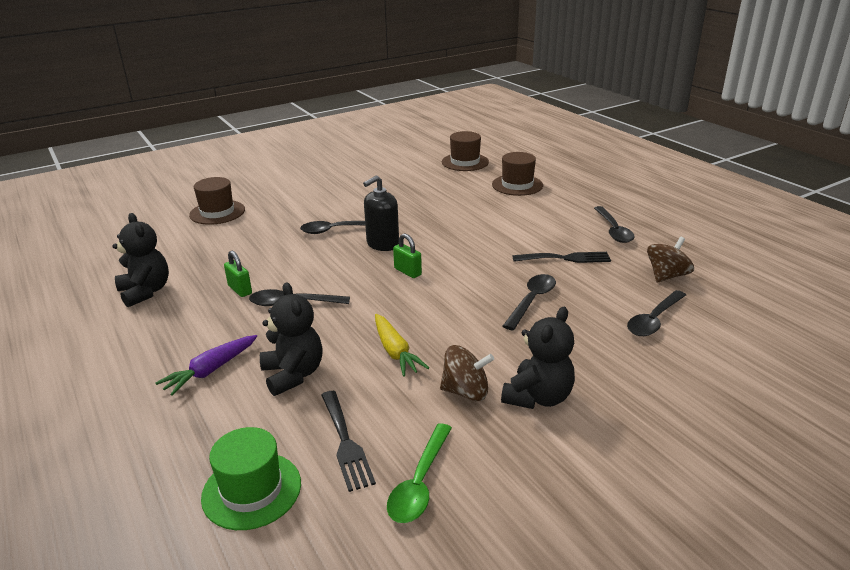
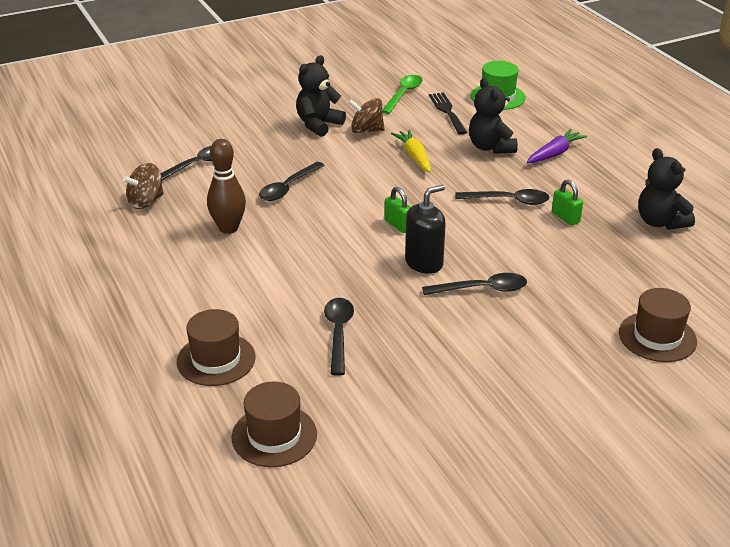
camera: 175 degrees left, 5 degrees up
(566, 258) = (228, 228): black fork -> brown bowling pin
(613, 230) = (148, 261): black spoon -> black spoon (338, 333)

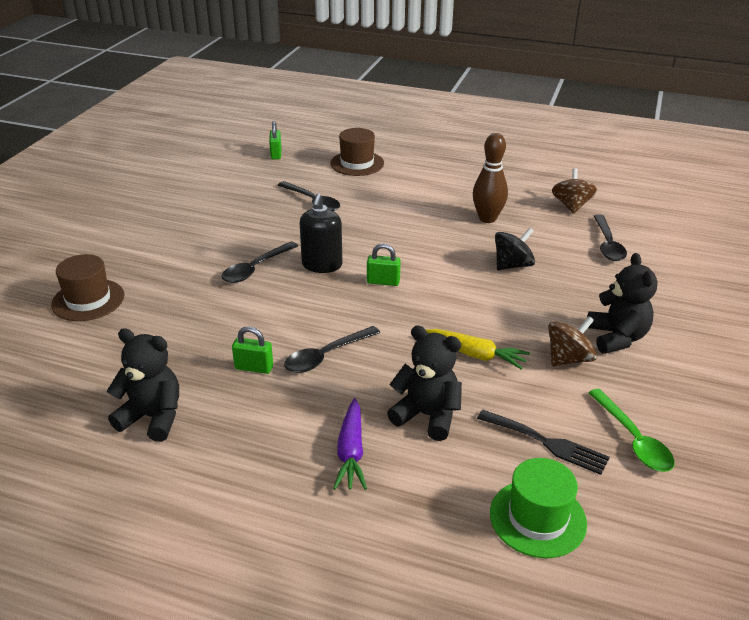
camera: 135 degrees right, 0 degrees up
(274, 436) = (276, 154): brown hat -> green padlock
(288, 187) = (512, 265): black spoon -> black spinning top

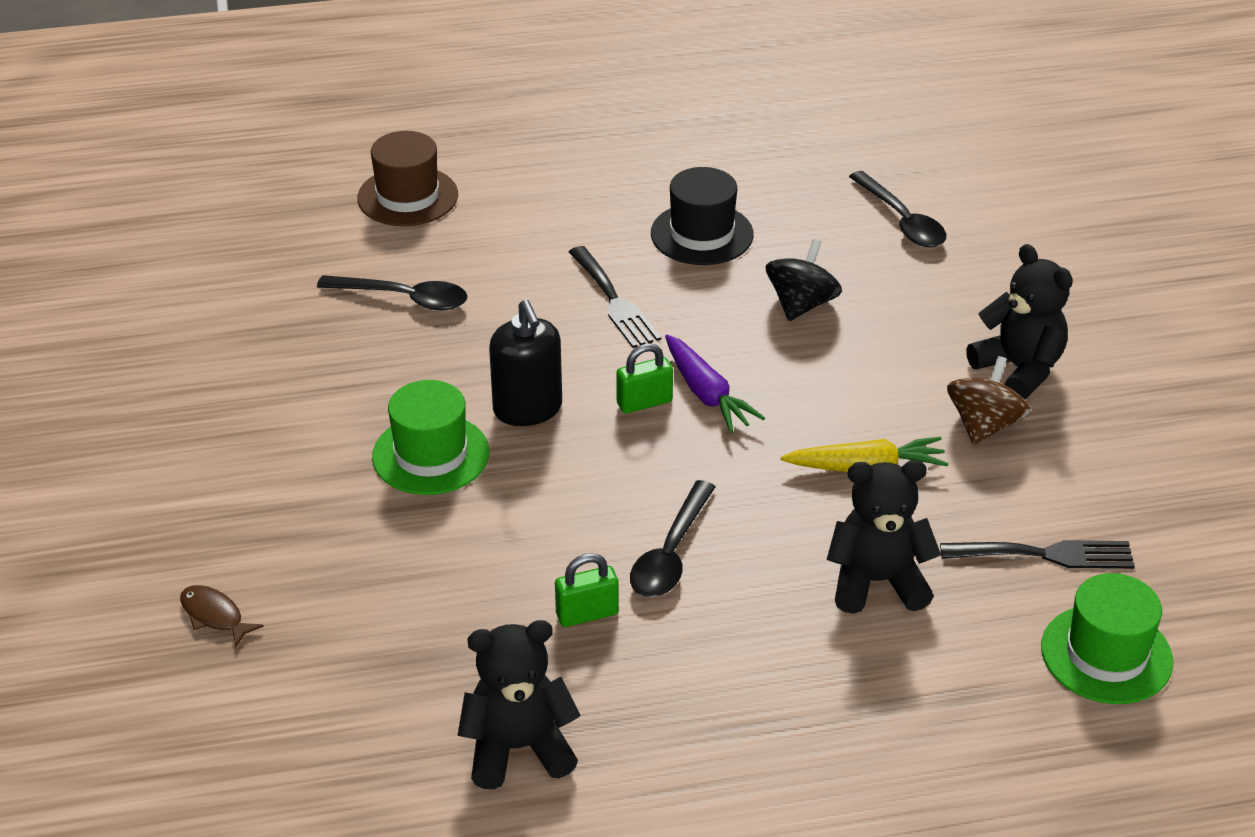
camera: 30 degrees left, 5 degrees up
(88, 300) = (214, 616): brown hat -> brown fish
(255, 268) = (431, 454): black spoon -> green hat
(276, 154) = (248, 224): green padlock -> none
(351, 452) = (826, 673): purple carrot -> purple carrot (707, 394)
(412, 233) = (614, 301): none -> black fork
(487, 218) = (702, 234): brown bowling pin -> black hat
(571, 206) = (803, 168): brown spinning top -> none
(633, 439) = (1136, 506): green spoon -> none

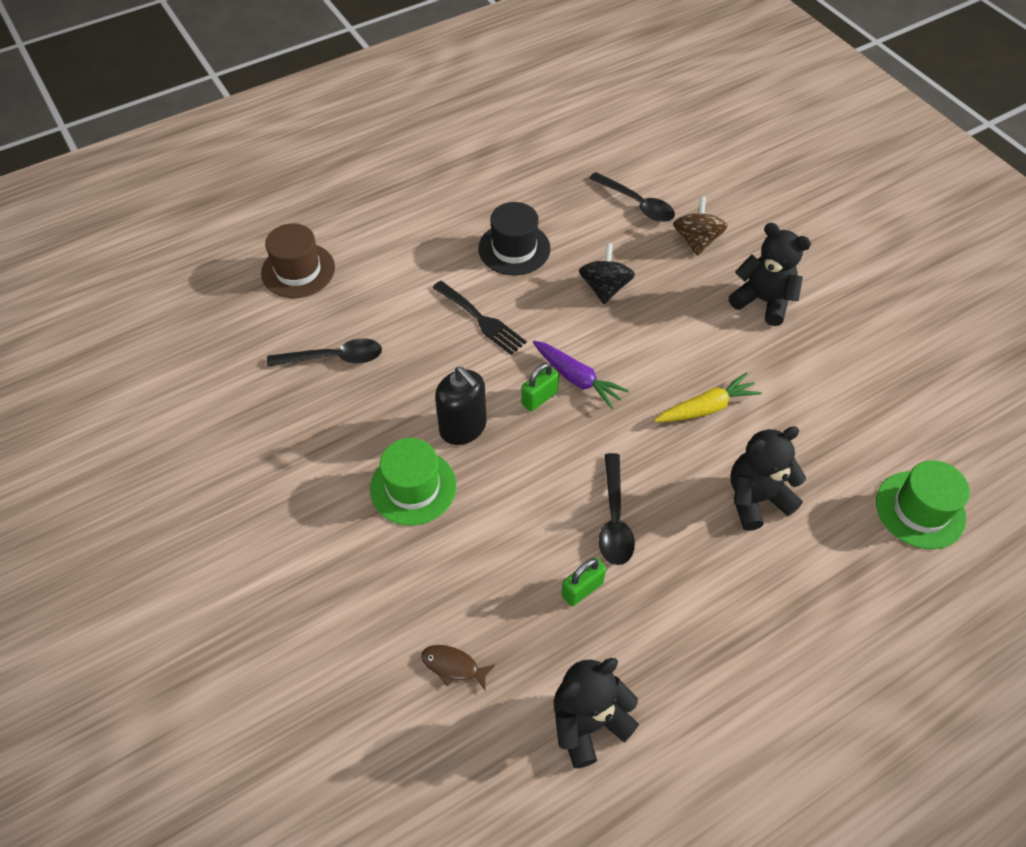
camera: 20 degrees left, 15 degrees up
(214, 616) = (319, 682): brown fish -> brown fish (453, 666)
(984, 425) = (762, 351): brown spinning top -> brown spinning top (696, 241)
(1046, 555) = (847, 442): black fork -> none

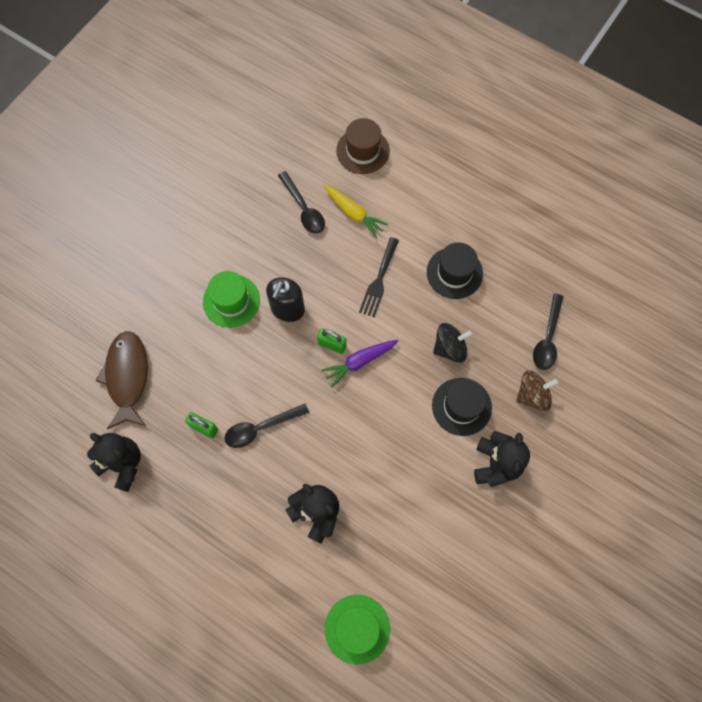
camera: 65 degrees right, 15 degrees up
(453, 666) = (127, 377): brown fish -> brown fish, size x2.21
(577, 379) = (359, 362): purple carrot -> purple carrot turned 45 degrees clockwise
(681, 305) = (461, 406): none -> black hat
(706, 407) = (376, 456): yellow carrot -> yellow carrot (354, 214)

